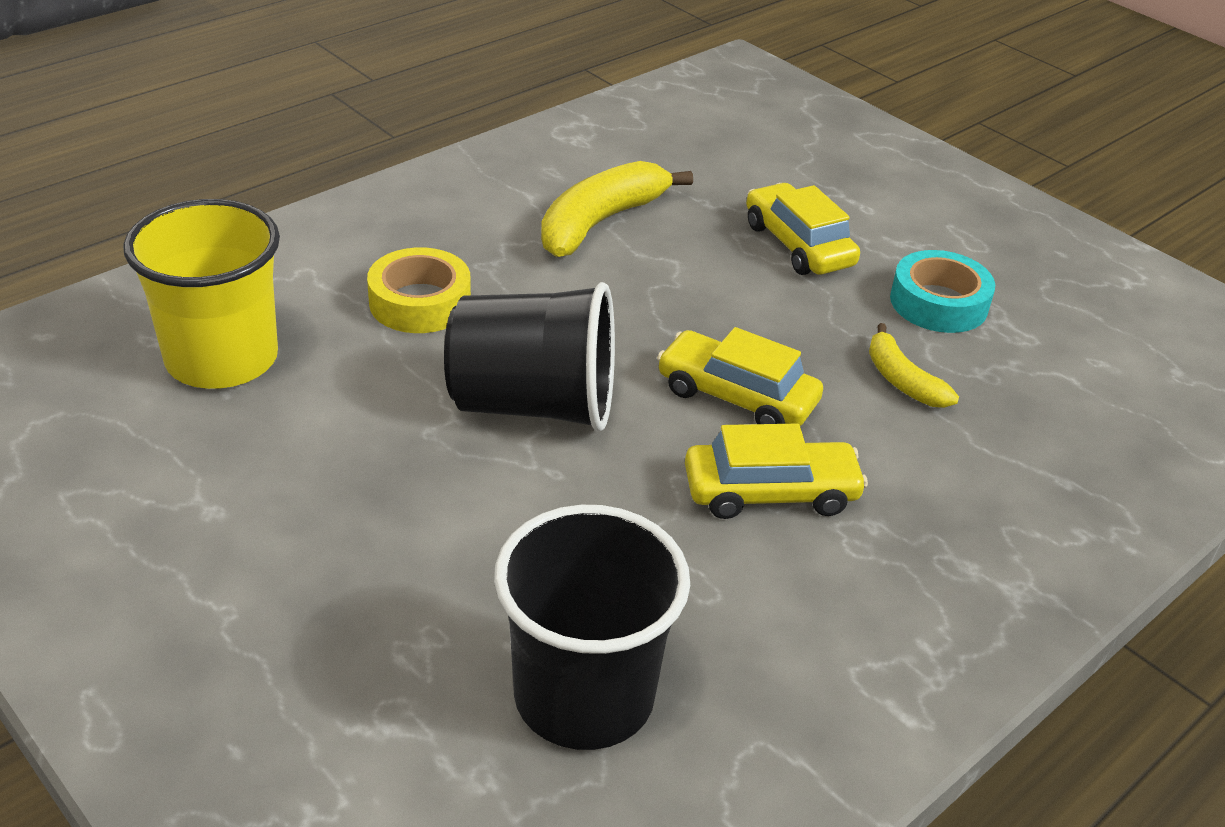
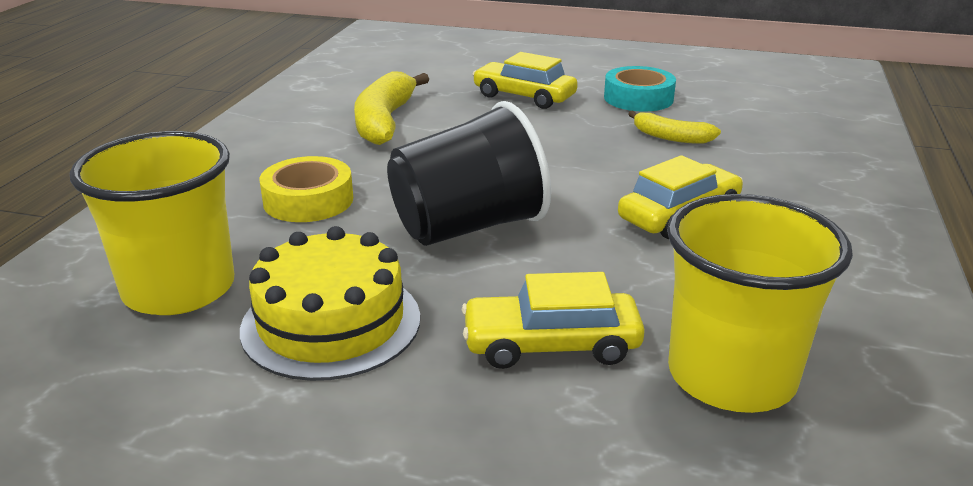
camera: 30 degrees left, 10 degrees down
(305, 456) = (331, 323): none -> yellow cake
(584, 696) = (731, 376): black cup -> yellow cup
(736, 396) = (591, 176): yellow car -> yellow car (551, 344)

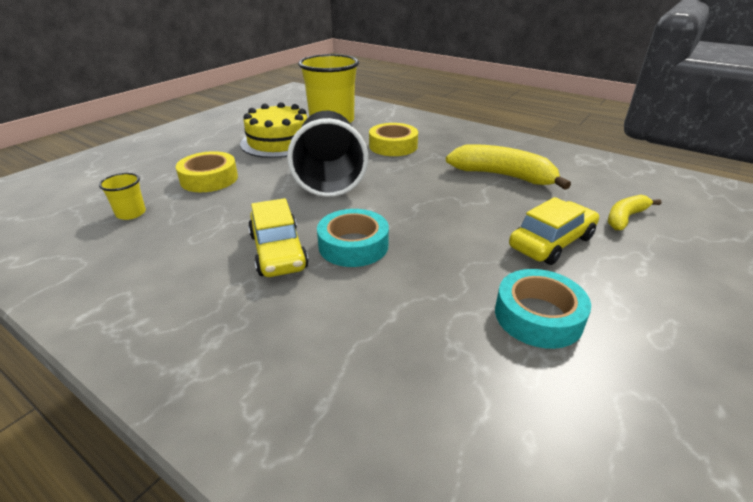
camera: 110 degrees right, 5 degrees up
(551, 344) = (209, 179): yellow car -> yellow tape
(621, 177) = (353, 245): none -> turquoise tape
(671, 137) = (417, 300): yellow banana -> yellow banana (625, 218)
(731, 376) = (131, 213): yellow cup -> yellow cup, size x0.43

